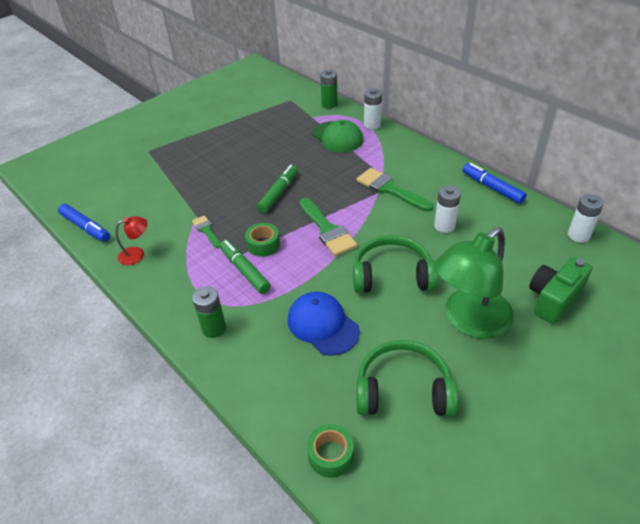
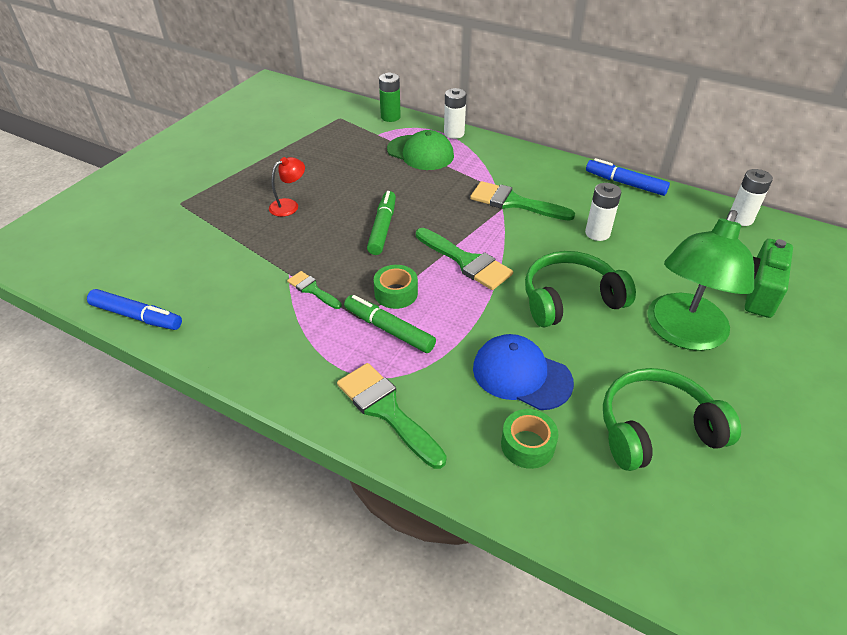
camera: 20 degrees left, 0 degrees up
(137, 254) = (231, 337): red lamp -> red lamp (289, 205)
(214, 328) = (386, 410): green battery -> green brush
(330, 455) = (616, 530): green tape -> green tape (527, 445)

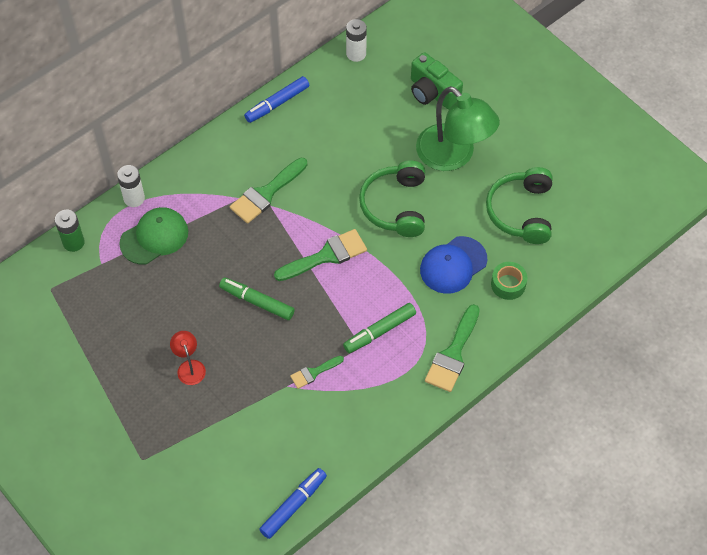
camera: 70 degrees left, 15 degrees up
(386, 410) = (453, 354): green brush -> green brush turned 45 degrees counterclockwise
(396, 293) = (342, 315): green tape -> none
(597, 233) = (331, 154): white battery -> none

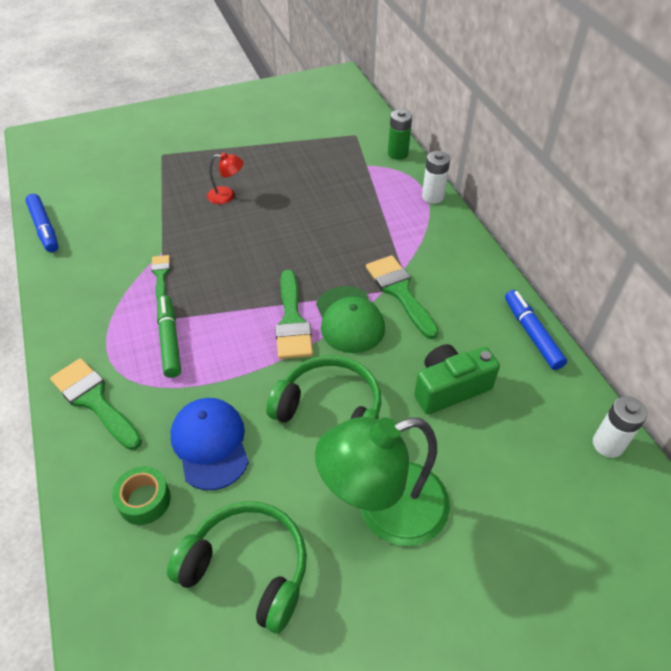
camera: 110 degrees right, 10 degrees down
(154, 237) = (380, 201): green cap -> green cap (349, 319)
(257, 302) = (267, 253): green marker -> none
(432, 92) = (514, 524): green camera -> green camera (450, 388)

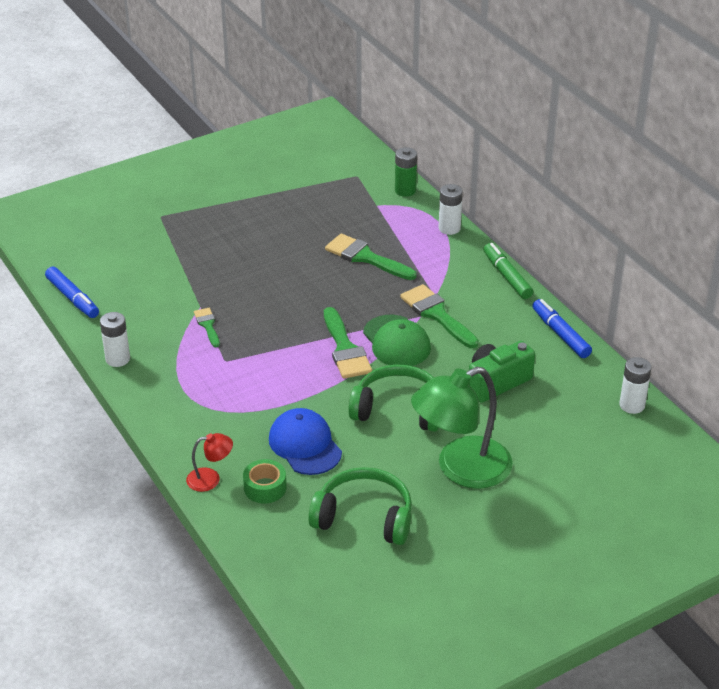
camera: 10 degrees left, 10 degrees down
(56, 302) = (117, 359): none -> white battery
(94, 400) = (191, 428): green brush -> green brush (365, 257)
(170, 340) = (239, 376): green marker -> green marker (507, 276)
(227, 195) = (244, 249): red lamp -> red lamp (210, 479)

